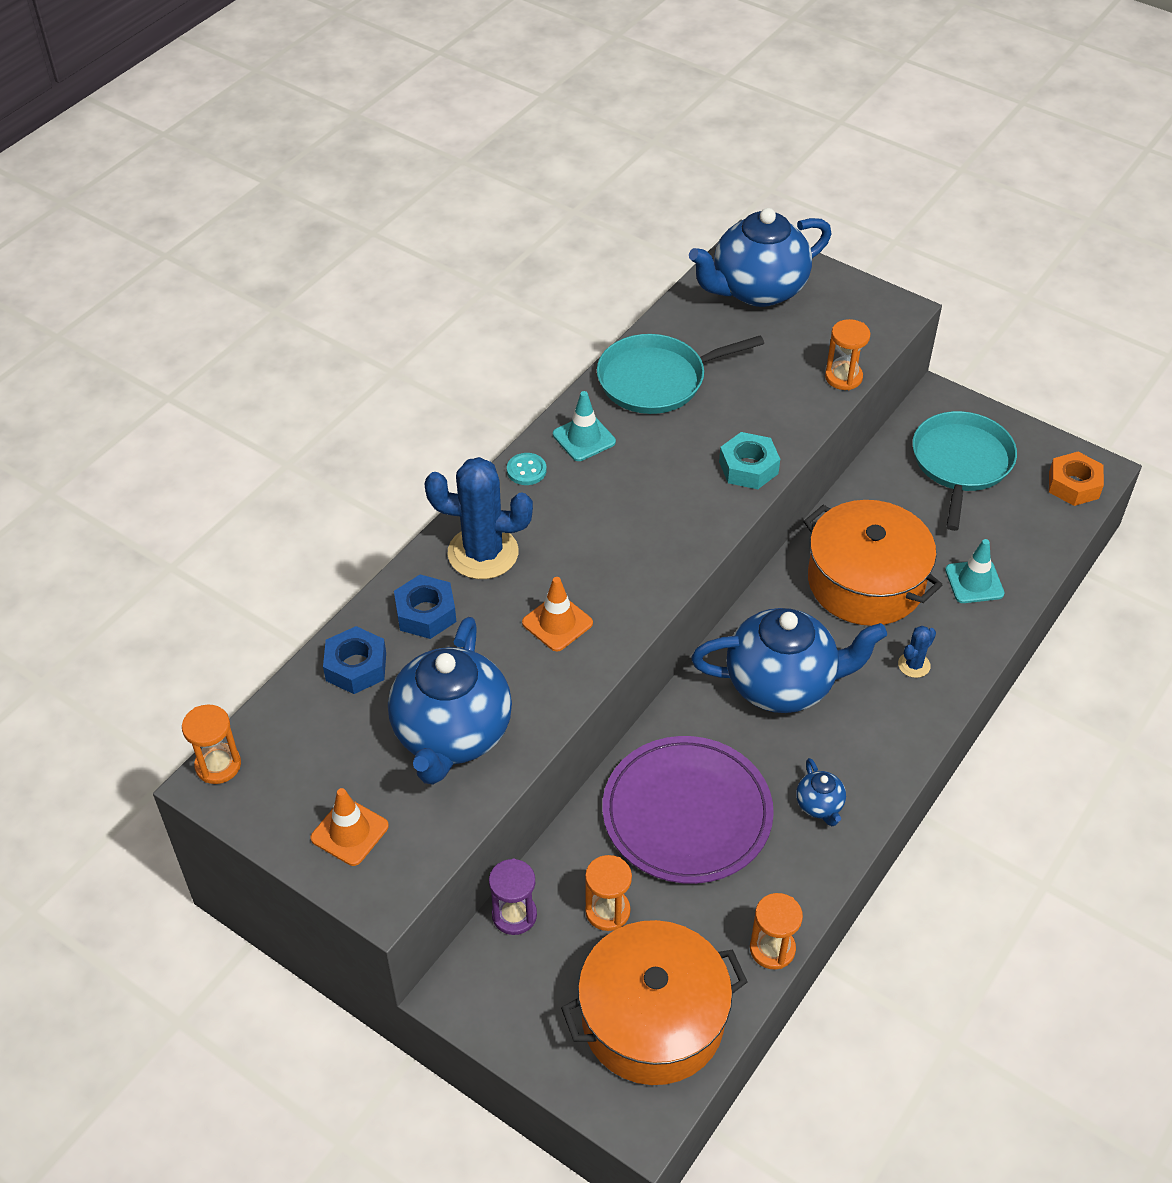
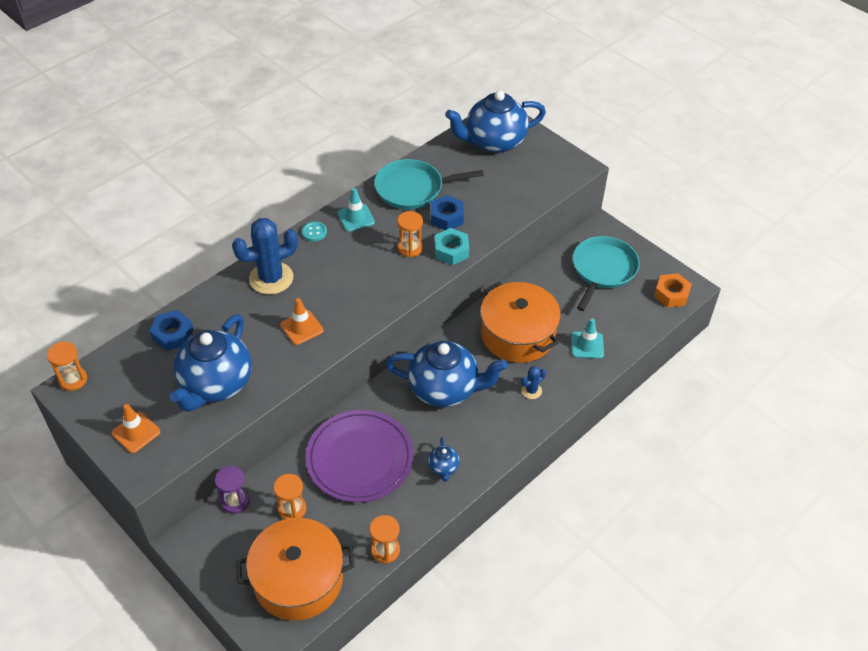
camera: 10 degrees right, 0 degrees up
(426, 613) = (225, 309): blue nut -> blue nut (446, 217)
(483, 553) = (271, 278): blue cactus -> blue cactus turned 45 degrees counterclockwise
(843, 377) = (530, 204): orange hourglass -> orange hourglass (410, 248)

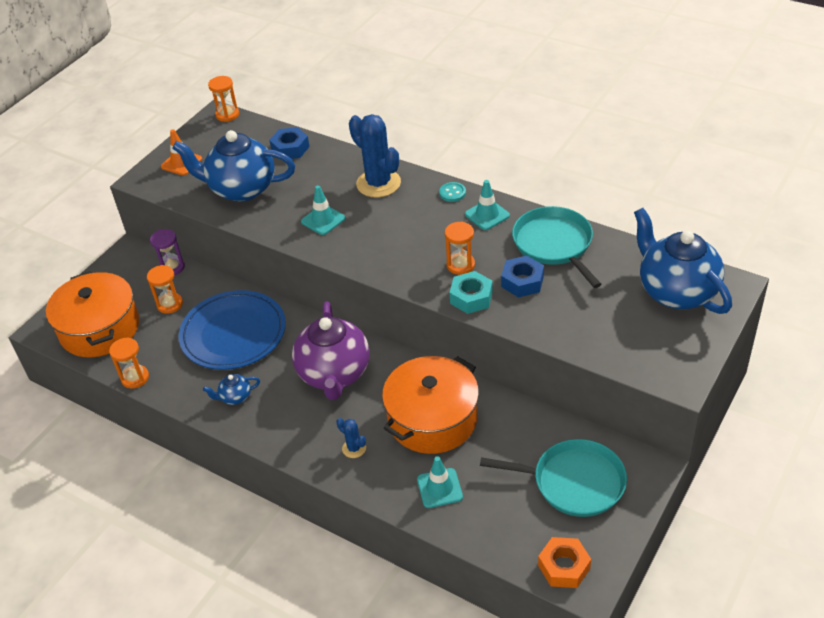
camera: 80 degrees right, 5 degrees down
(301, 327) = (323, 220): orange traffic cone -> turquoise traffic cone
(360, 458) = (233, 333): purple plate -> blue plate
(444, 389) = (334, 374): blue teapot -> purple teapot

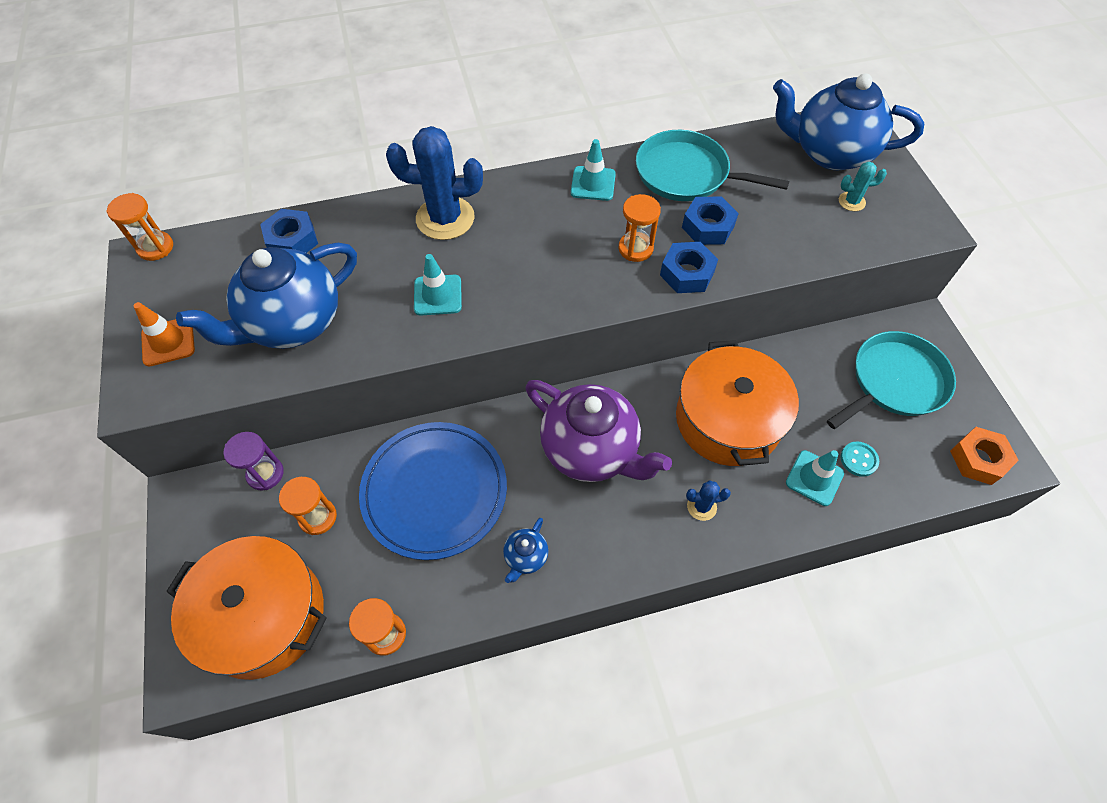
camera: 50 degrees left, 15 degrees up
(452, 193) = (532, 182): turquoise button -> turquoise button (858, 459)
(471, 297) = (687, 273): turquoise nut -> blue nut
(644, 329) = (851, 201): none -> turquoise cactus

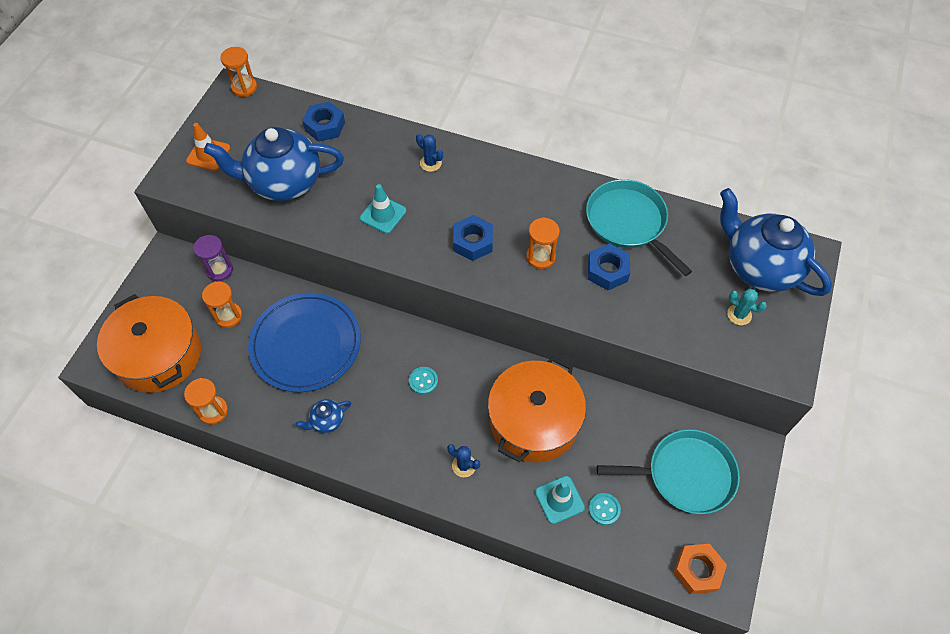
camera: 35 degrees right, 0 degrees up
(445, 218) = (430, 163): blue cactus -> blue cactus, size x0.46
(591, 450) = (423, 381): purple teapot -> turquoise button
(593, 184) = (552, 192): turquoise traffic cone -> none
(687, 273) = (561, 296): blue nut -> blue nut (473, 242)

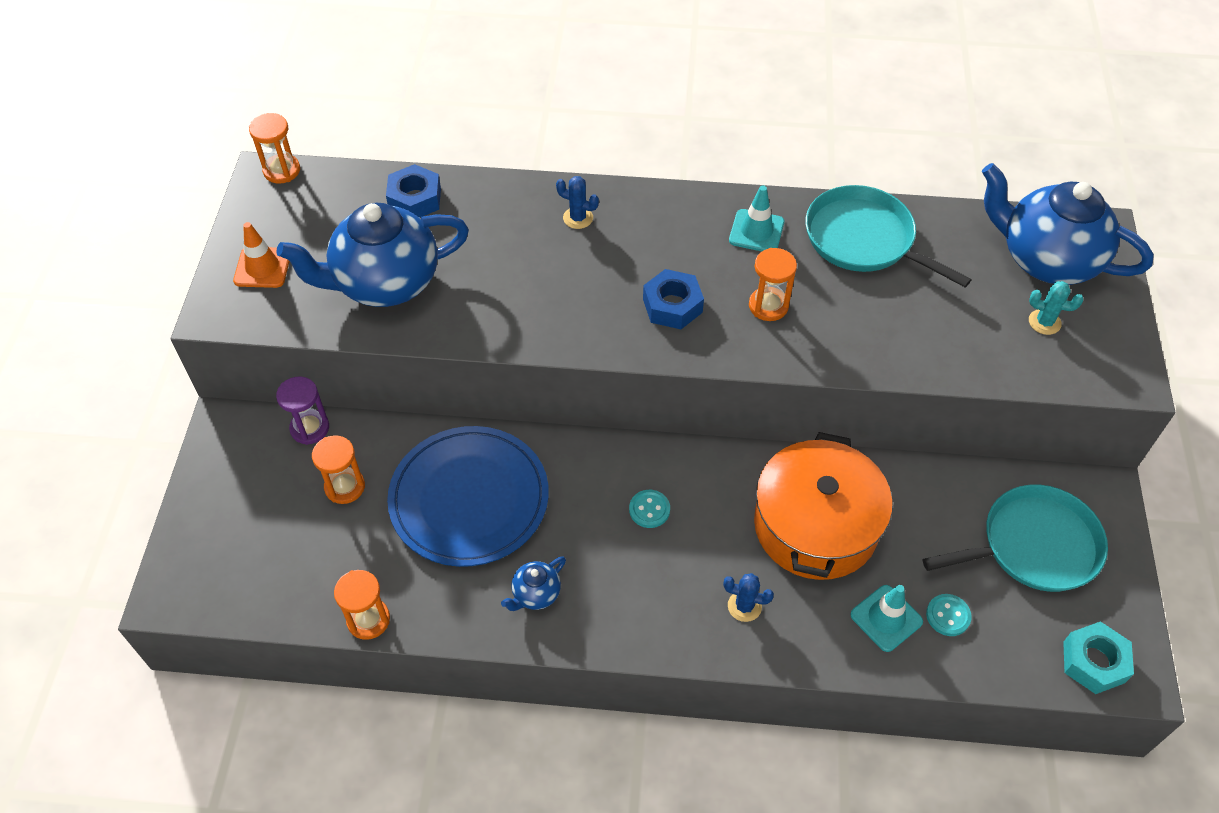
camera: 15 degrees left, 5 degrees down
(158, 355) = (260, 562): orange pot -> none
(383, 214) = (538, 296): turquoise traffic cone -> turquoise traffic cone (756, 231)
(607, 271) = (860, 304): blue nut -> none
(697, 570) = (1093, 662): orange nut -> turquoise nut

